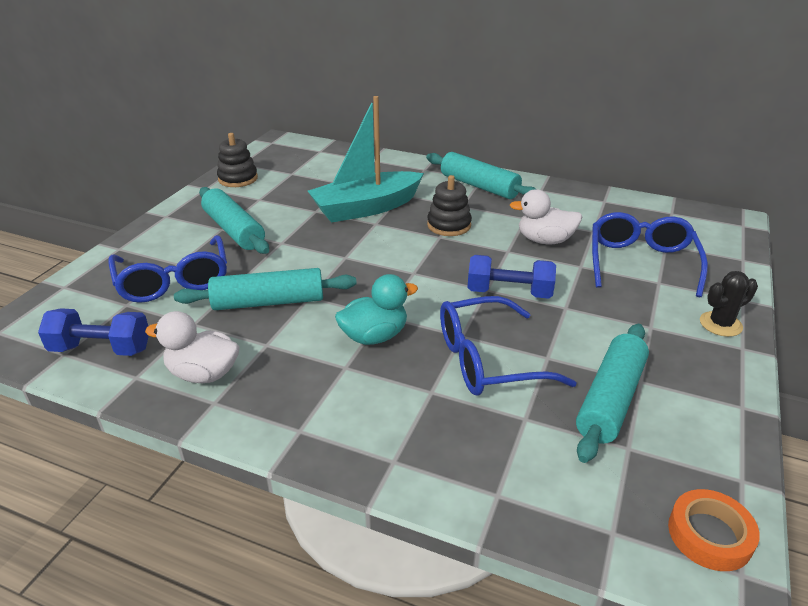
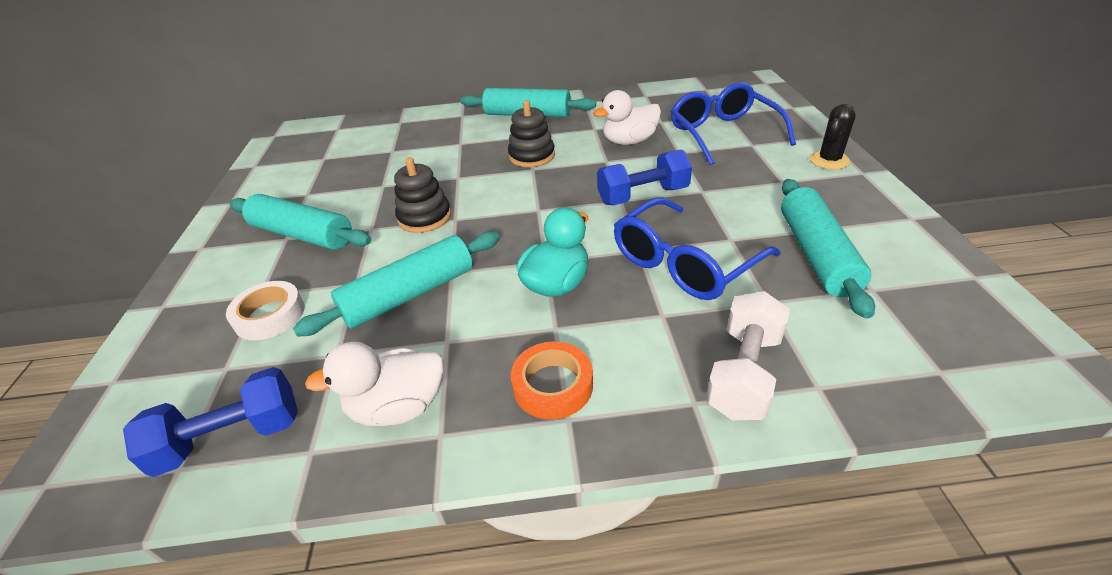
camera: 25 degrees left, 5 degrees up
(173, 280) = (269, 315): blue glasses -> white tape
(238, 179) = (263, 181): black stacking toy -> black stacking toy (425, 217)
(366, 208) = (435, 166): turquoise boat -> none
(450, 459) = (743, 373): none -> white dumbbell
(709, 535) = (1005, 334): orange tape -> orange tape (553, 385)

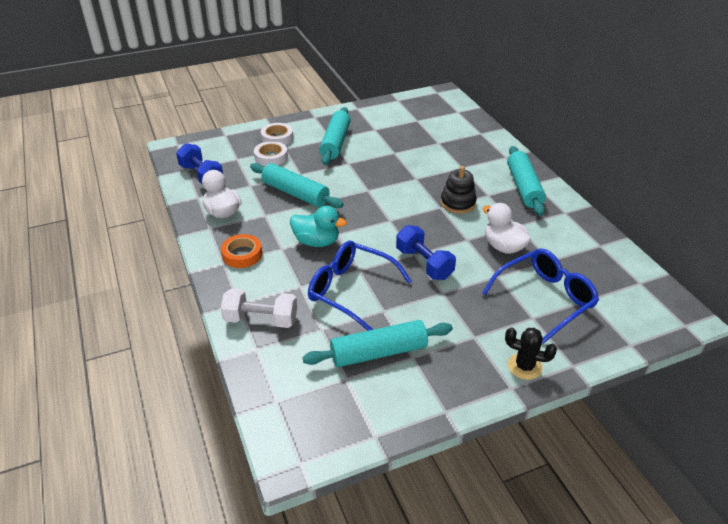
camera: 70 degrees right, 0 degrees up
(214, 301) = (277, 138): none -> white tape
(425, 217) = (365, 178): black stacking toy -> none

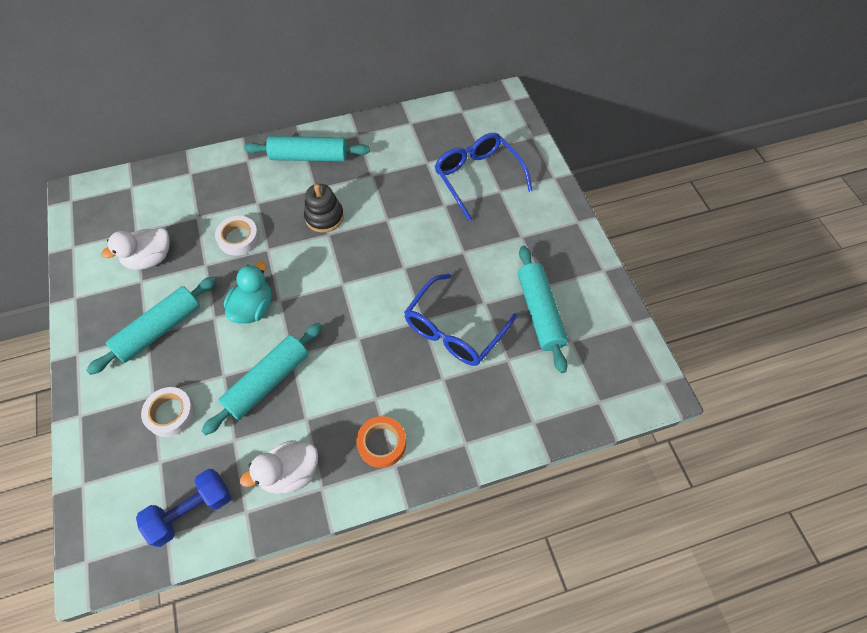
camera: 85 degrees left, 20 degrees up
(261, 319) = (492, 418): white dumbbell -> none
(277, 138) = (119, 406): white tape -> white tape (238, 238)
(317, 242) = (370, 360): turquoise duck -> turquoise duck (253, 308)
(335, 143) = (159, 329): turquoise rolling pin -> turquoise rolling pin turned 60 degrees counterclockwise
(424, 263) = (420, 261): blue dumbbell -> none
(503, 247) = (403, 192): white duck -> white duck (150, 259)
(524, 366) = (555, 208): black cactus -> none

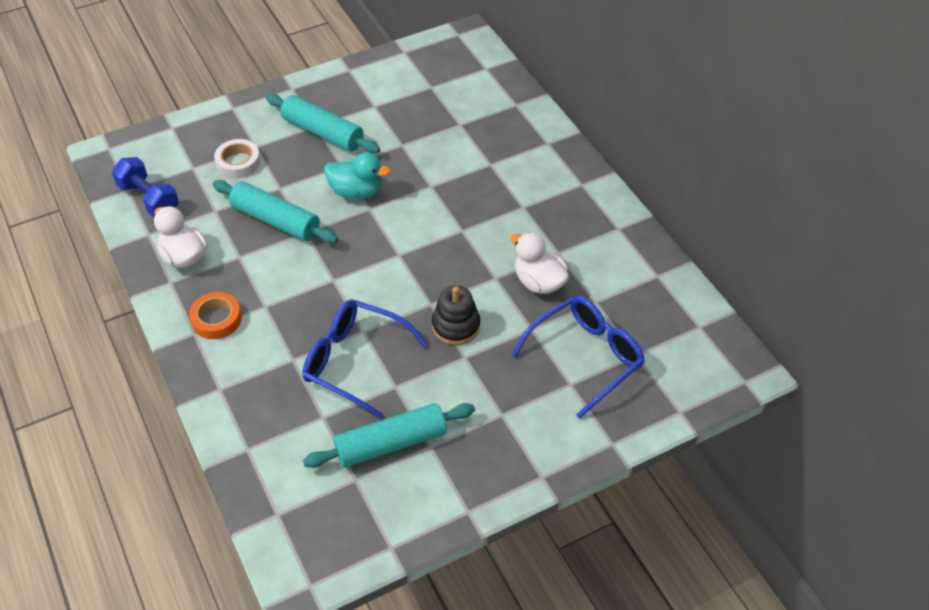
camera: 80 degrees right, 10 degrees down
(150, 259) = (401, 105): white duck -> white duck (539, 282)
(238, 238) = (439, 161): white tape -> none
(309, 157) = (568, 192): turquoise rolling pin -> none
(324, 217) = (484, 222): black stacking toy -> black stacking toy (456, 326)

